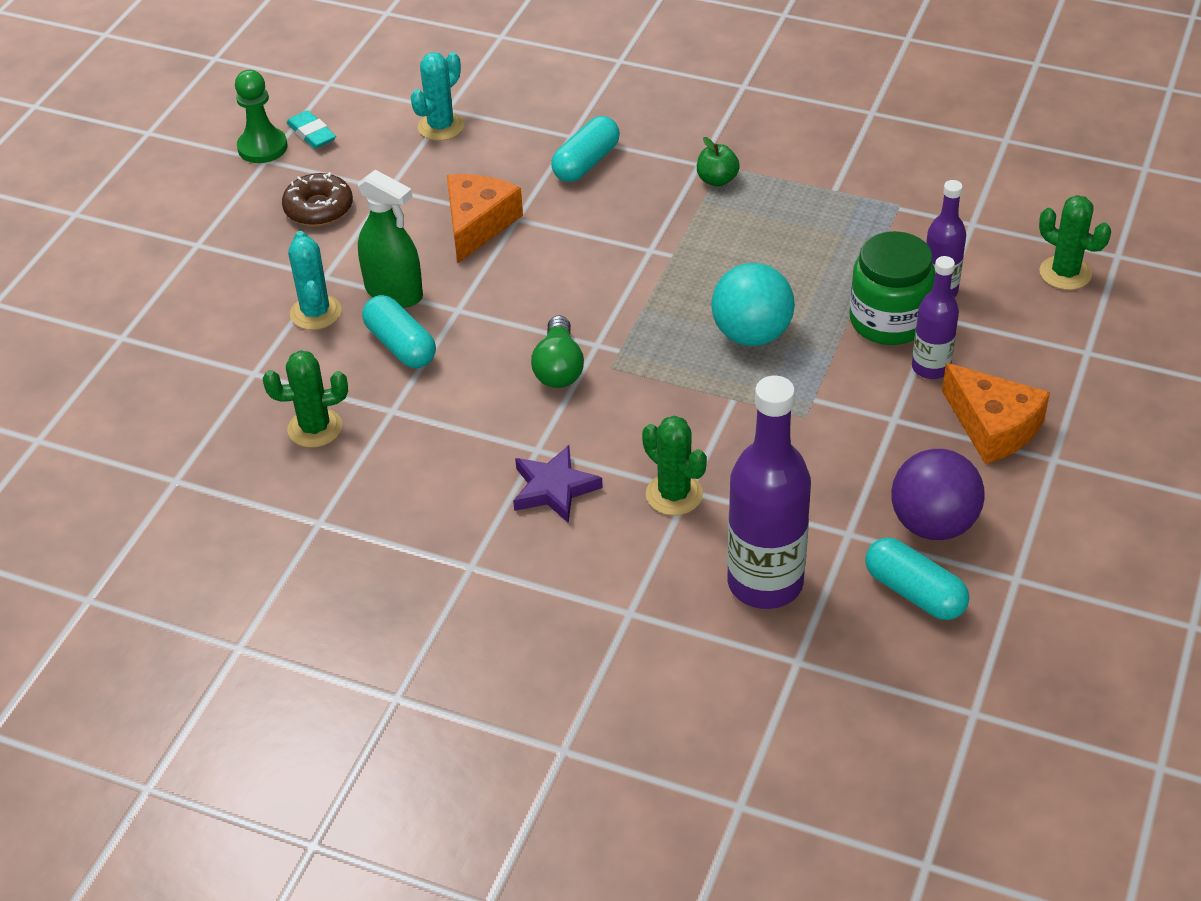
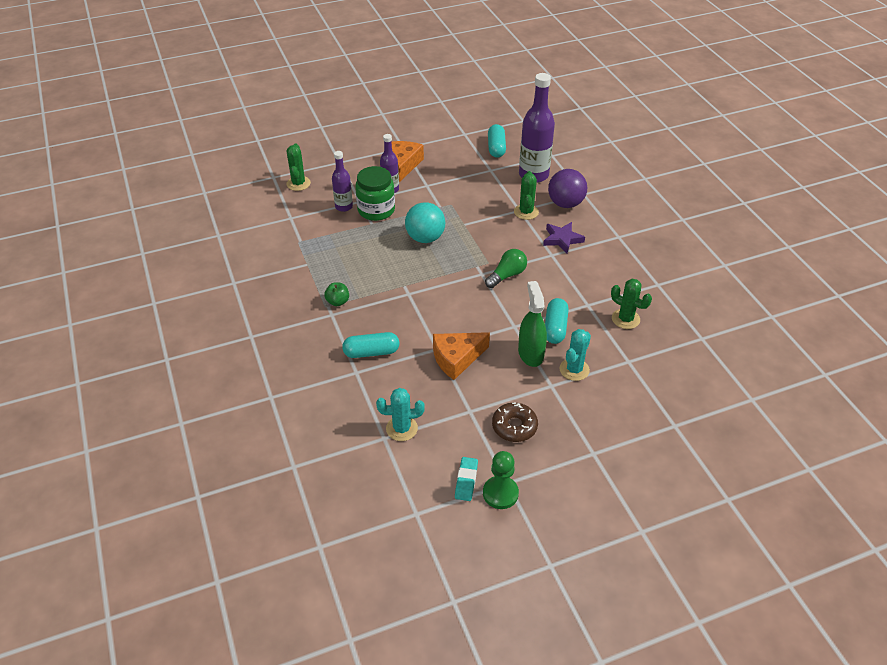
camera: 135 degrees left, 0 degrees up
(933, 524) = (464, 157): purple ball -> purple ball (565, 203)

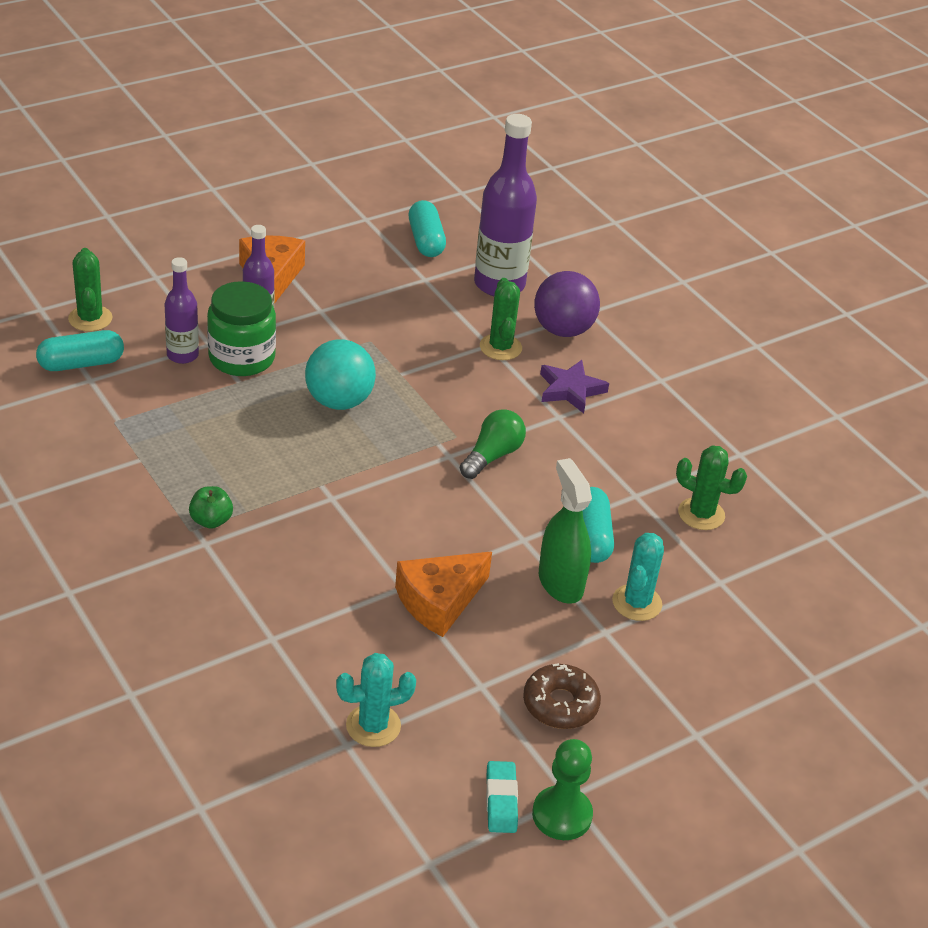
camera: 15 degrees left, 5 degrees down
(371, 352) = (291, 602): turquoise capsule -> turquoise capsule (81, 363)

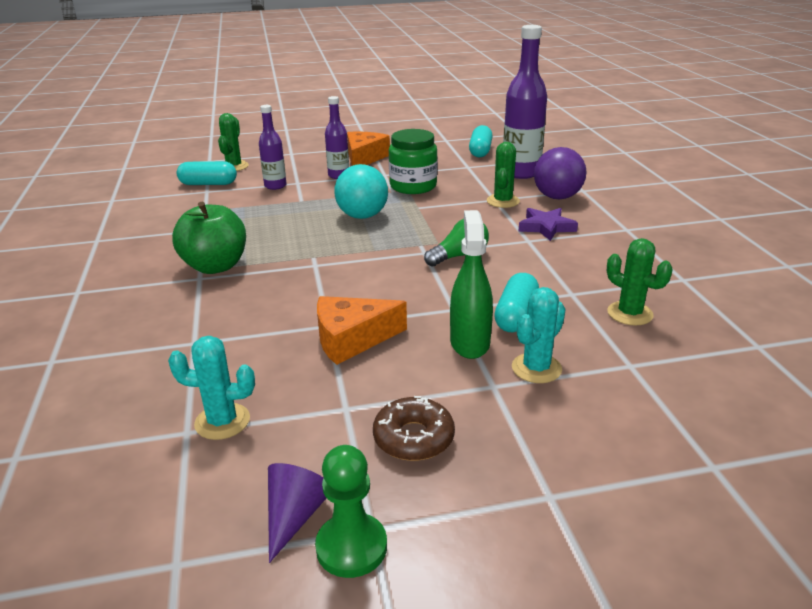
camera: 25 degrees right, 10 degrees down
(211, 521) = (215, 266): green apple -> green apple, size x2.05
(242, 358) = (313, 190): green jar -> green jar (413, 186)
(501, 800) = (295, 516): turquoise eraser -> purple cone

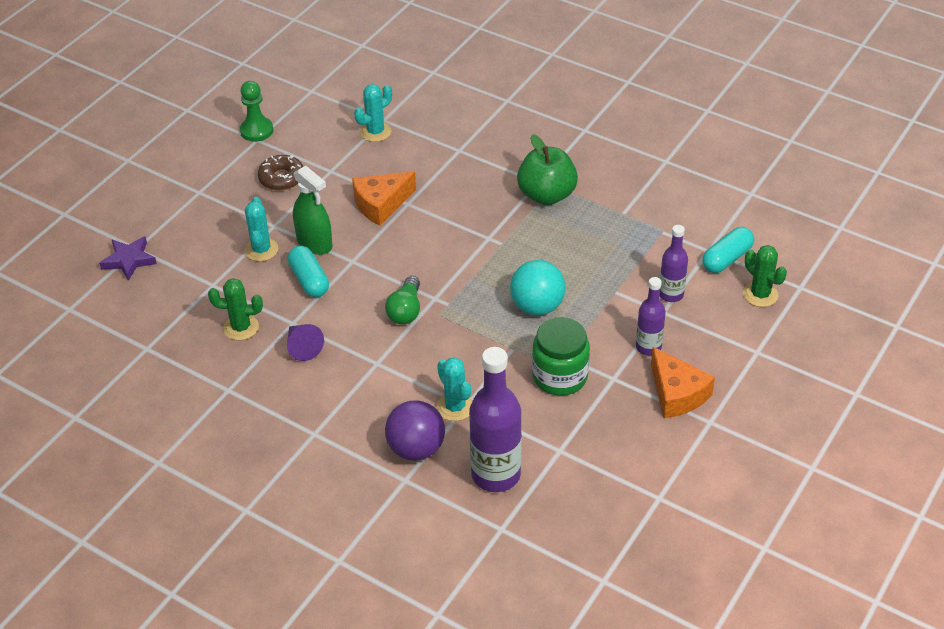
camera: 135 degrees right, 15 degrees up
(295, 516) = (290, 125): purple cone -> purple cone (302, 347)
(352, 339) = (381, 204): orange cheese -> orange cheese turned 150 degrees counterclockwise
(480, 151) = (590, 496): turquoise capsule -> none
(503, 201) = (455, 407): green cactus -> turquoise cactus
(546, 227) = (380, 391): purple star -> purple star (129, 260)

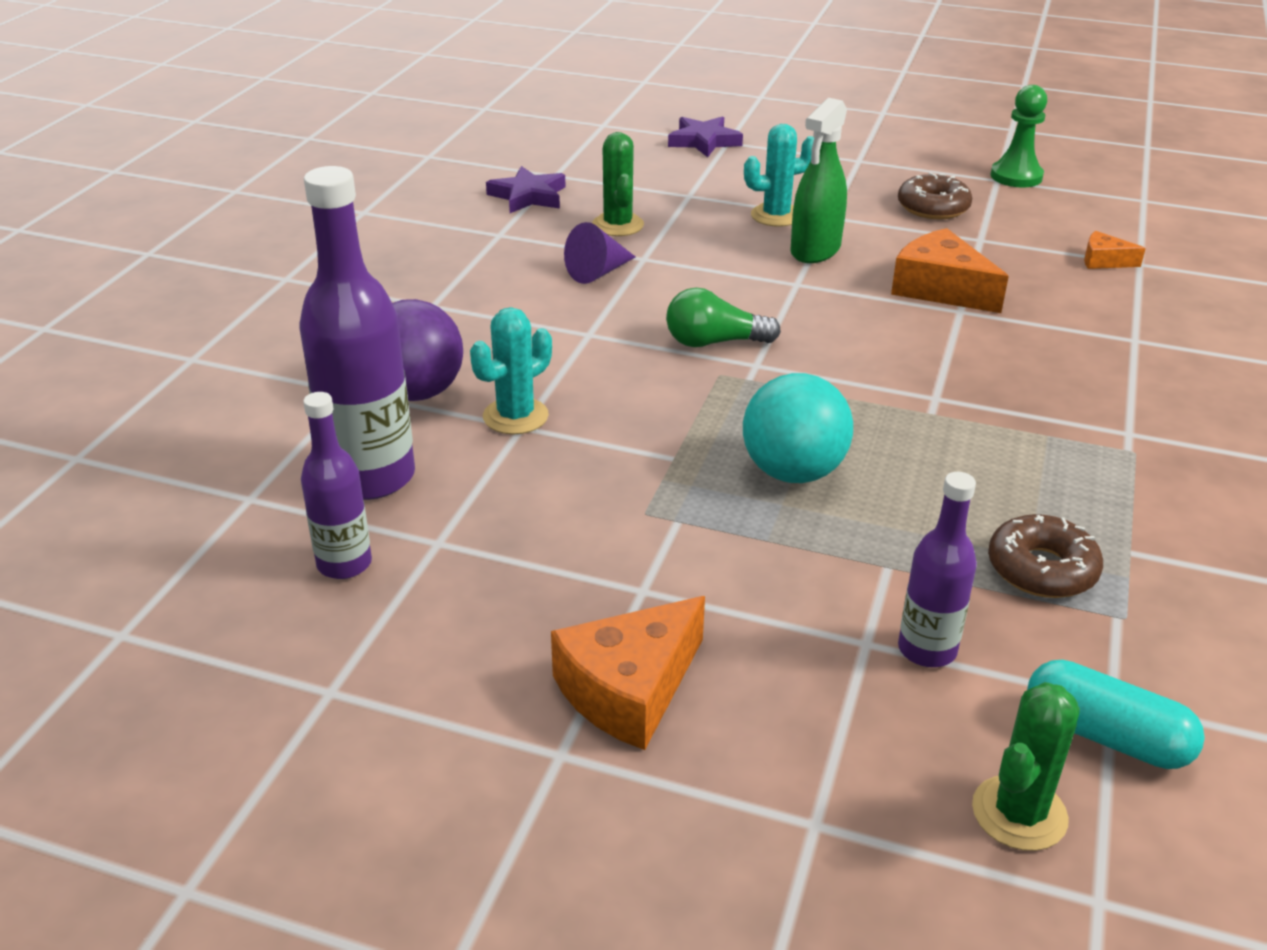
camera: 75 degrees right, 10 degrees down
(175, 367) = (528, 196): none -> purple star
(309, 280) = (736, 257): turquoise capsule -> none
(375, 132) = (1104, 261): turquoise cactus -> orange cheese
(546, 195) = (1101, 447): green apple -> none
(560, 376) = (623, 520): green jar -> none
(628, 244) = (1041, 569): none -> brown donut
(648, 347) = (750, 631): purple bottle -> purple bottle (344, 564)

